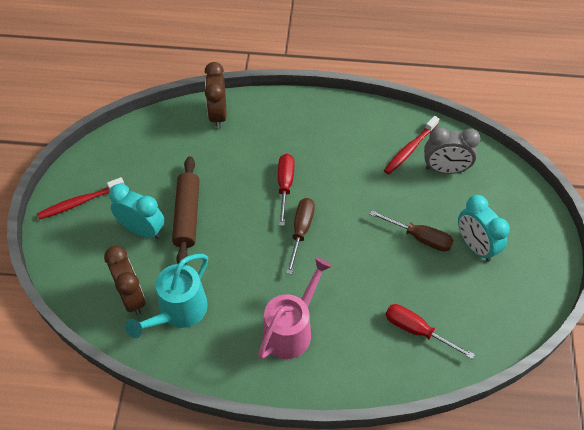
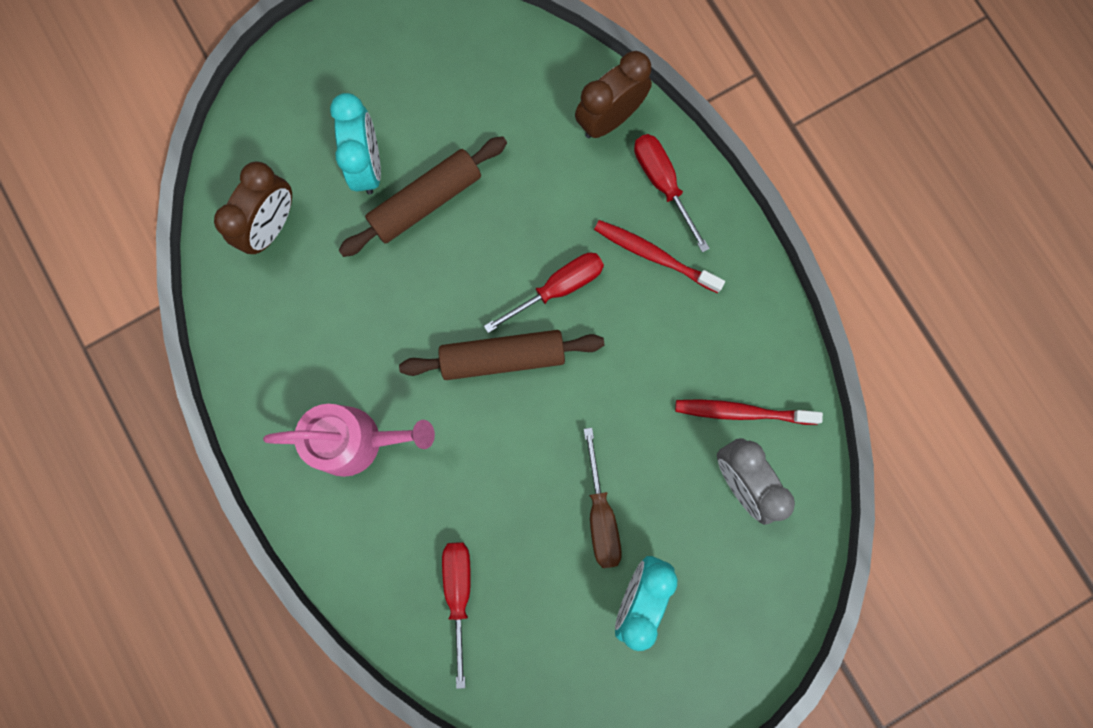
camera: 55 degrees right, 25 degrees up
(80, 202) = (353, 60): red toothbrush -> red toothbrush (654, 255)
(178, 312) = (290, 293): turquoise watering can -> none
(269, 114) = (662, 184): none -> red screwdriver
(301, 231) = (502, 357): brown screwdriver -> brown rolling pin

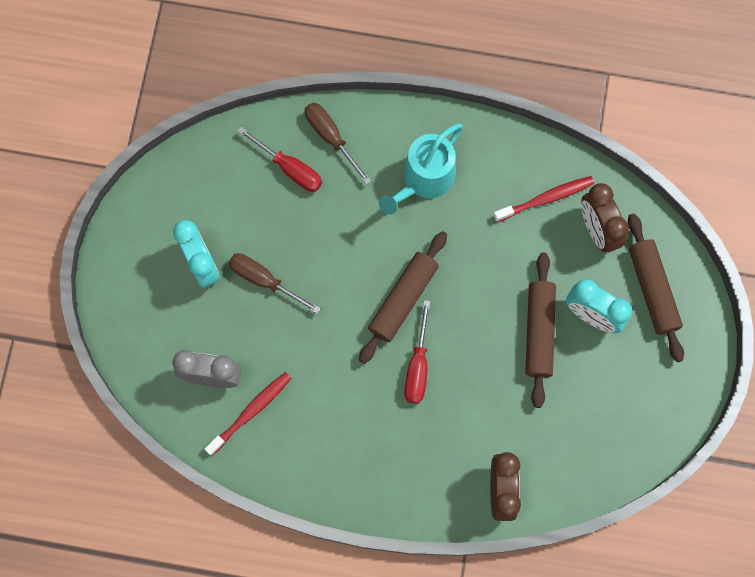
camera: 130 degrees right, 5 degrees down
(294, 128) = (652, 290): none -> brown rolling pin
(356, 441) = (424, 180): pink watering can -> turquoise watering can
(388, 579) = (331, 138): none -> brown screwdriver
(654, 255) = (389, 442): red toothbrush -> red toothbrush (545, 199)
(662, 184) = (430, 486): red screwdriver -> none

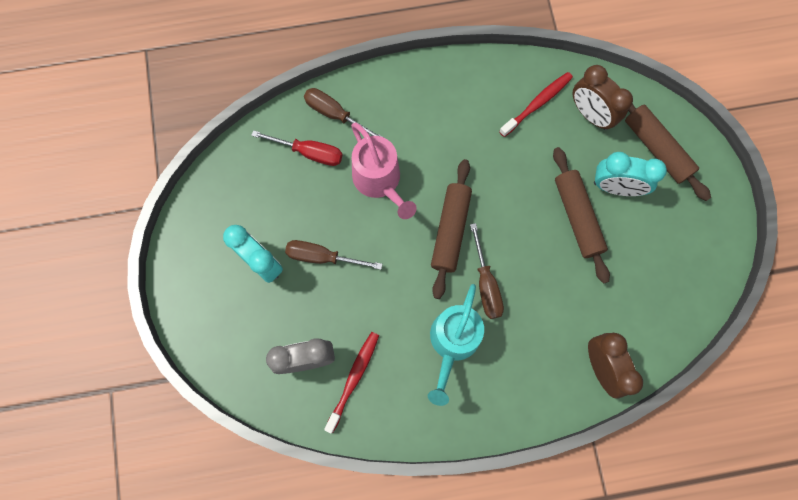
camera: 20 degrees left, 0 degrees up
(350, 223) = (380, 181): none -> pink watering can
(418, 366) = (486, 284): red screwdriver -> brown screwdriver
(424, 180) = (428, 123): turquoise watering can -> turquoise watering can (452, 343)

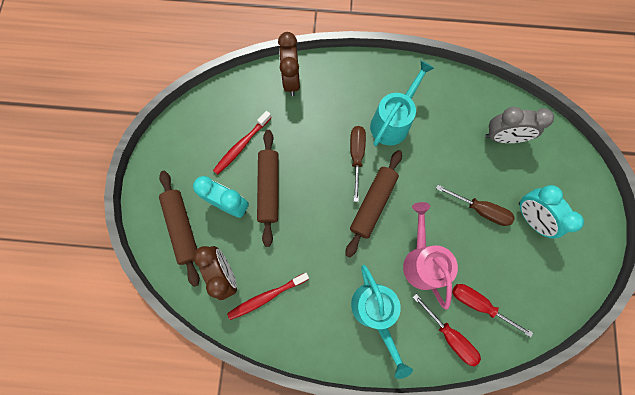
camera: 165 degrees left, 0 degrees up
(335, 114) = (450, 336): brown screwdriver -> red screwdriver
(353, 379) = (470, 116): red toothbrush -> red toothbrush (241, 145)
(419, 118) = (375, 312): none -> turquoise watering can

